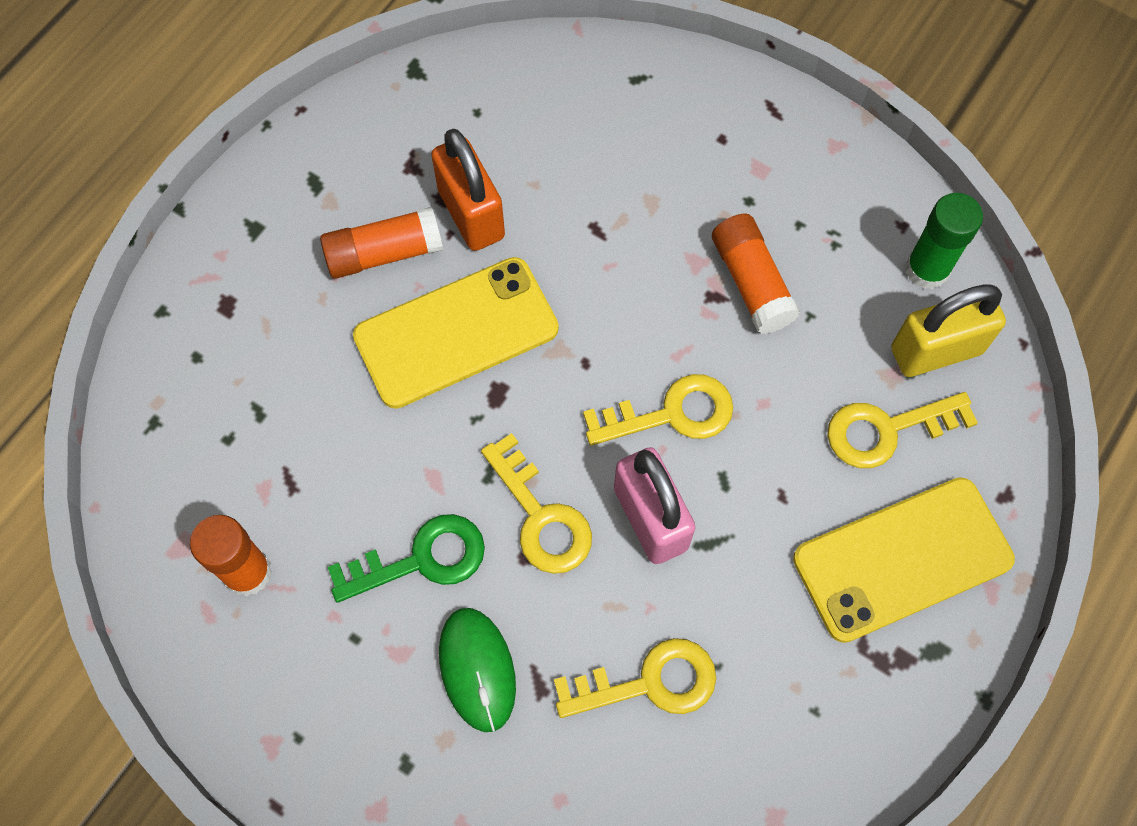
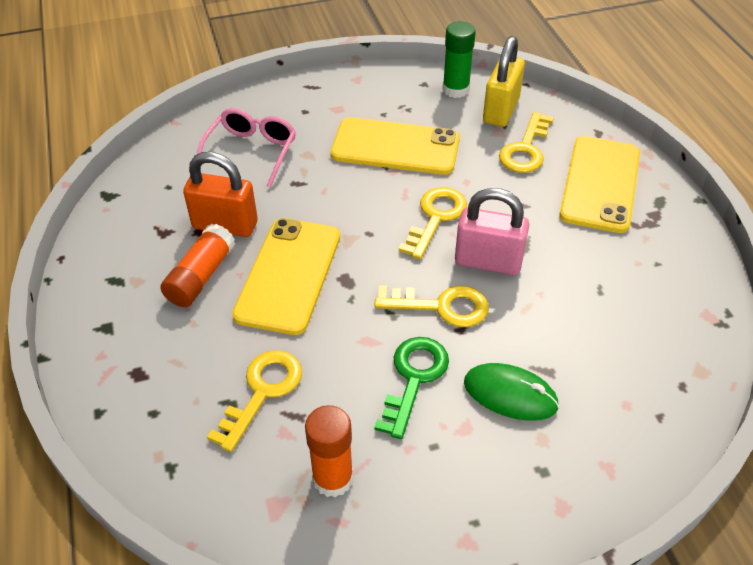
camera: 50 degrees left, 20 degrees down
(602, 143) = (251, 152): none -> pink glasses
(649, 682) = (585, 320): yellow key -> yellow key (262, 392)
(751, 282) = (395, 147): orange glue stick -> yellow phone

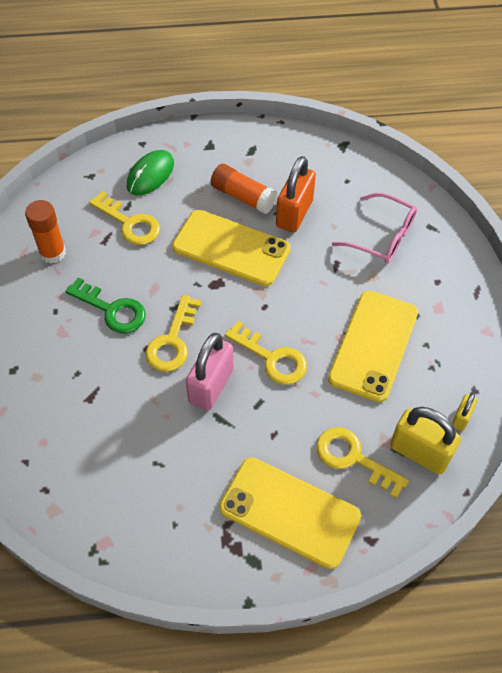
camera: 100 degrees right, 10 degrees up
(455, 89) = (461, 418): green glue stick -> yellow padlock
(510, 394) = (78, 366): green mouse -> green mouse (150, 175)

